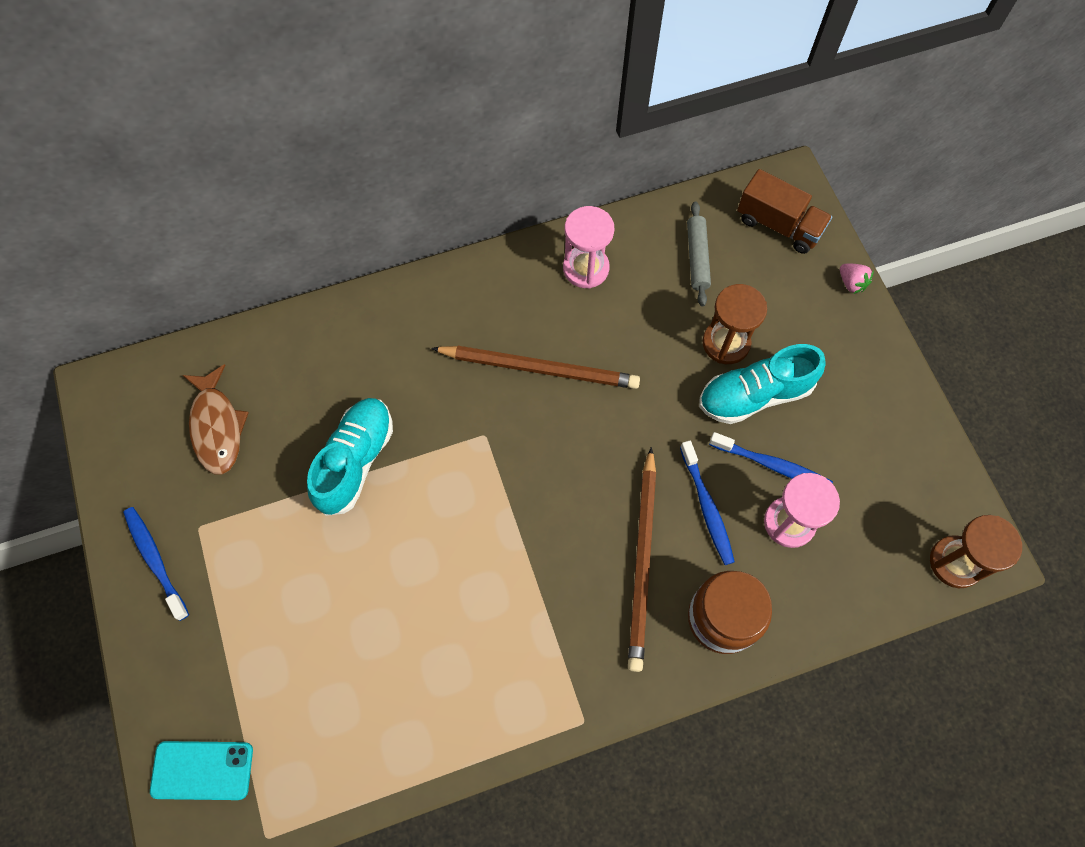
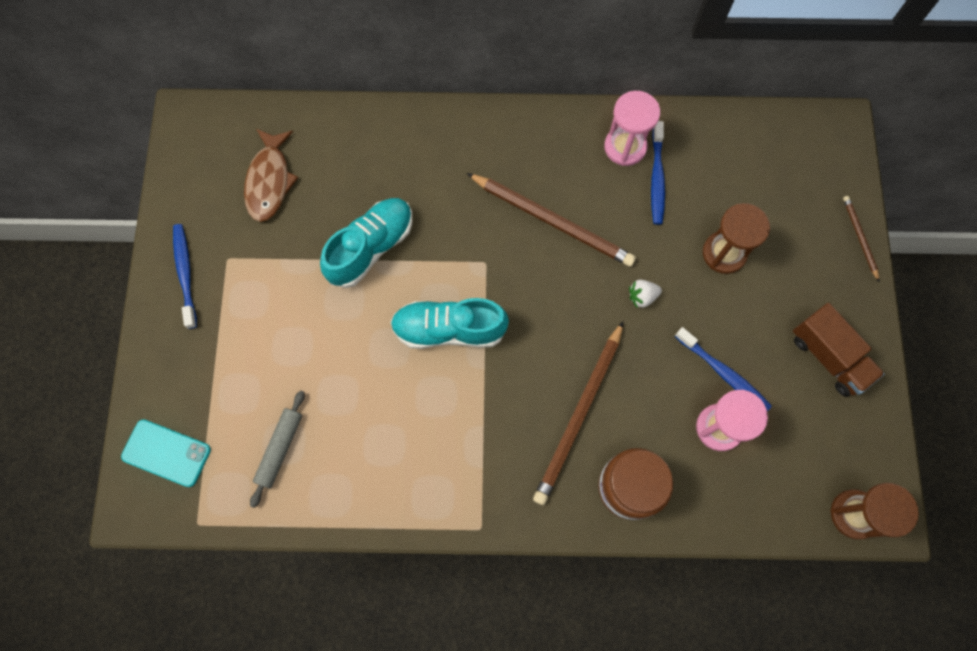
camera: 20 degrees right, 5 degrees up
(660, 415) = (642, 296): none -> white strawberry
(697, 257) = (727, 169): grey rolling pin -> grey rolling pin (280, 449)
(707, 507) = (652, 389): blue toothbrush -> blue toothbrush (657, 178)
(754, 395) = (732, 307): turquoise shoe -> turquoise shoe (449, 329)
(778, 225) = (813, 163): brown truck -> brown truck (828, 356)
(851, 283) = (859, 237): pink strawberry -> brown pencil

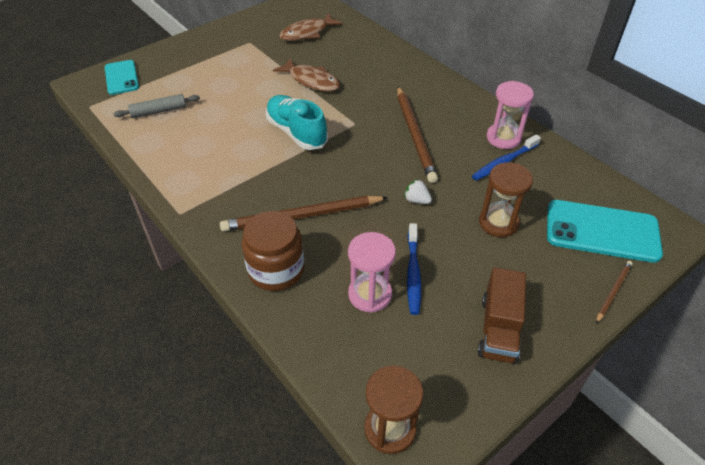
camera: 50 degrees right, 25 degrees down
(185, 274) = (226, 35): blue toothbrush -> none
(371, 247) = (311, 81): turquoise shoe -> brown fish
(798, 182) = (602, 231): none -> turquoise phone

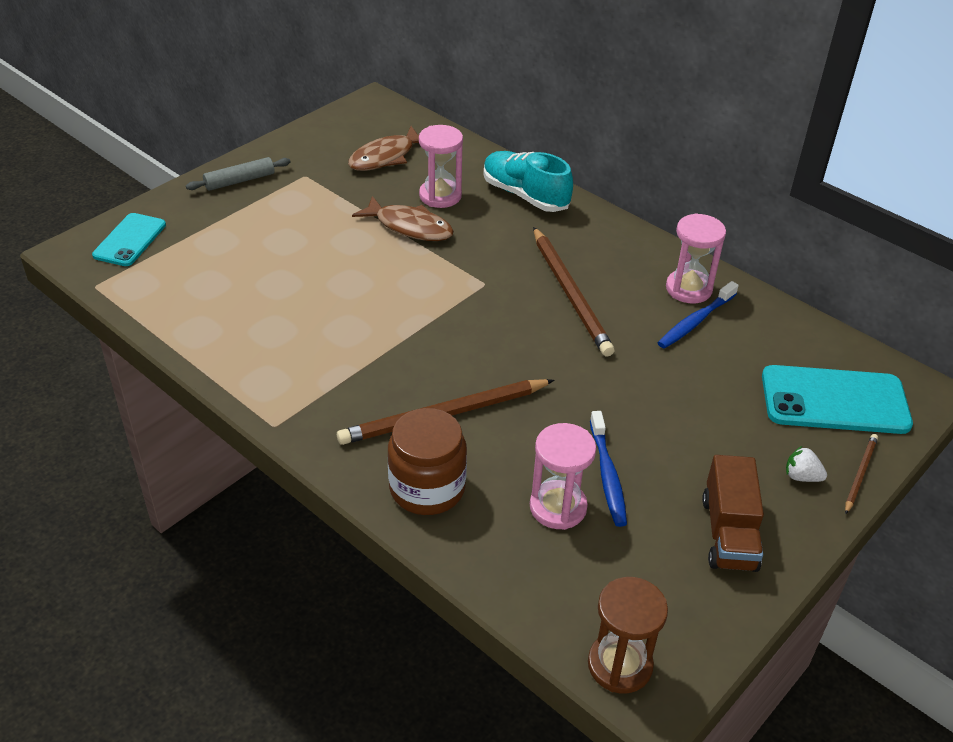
camera: 10 degrees left, 5 degrees down
(122, 77) = (130, 240): turquoise phone -> turquoise phone turned 45 degrees clockwise
(159, 111) = (201, 286): grey rolling pin -> grey rolling pin (240, 181)
(296, 132) = (407, 302): turquoise shoe -> turquoise shoe (525, 195)
(338, 61) = (440, 196): none -> pink hourglass
(417, 200) = (592, 381): white strawberry -> white strawberry (801, 476)
(498, 223) = (703, 401): brown hourglass -> none

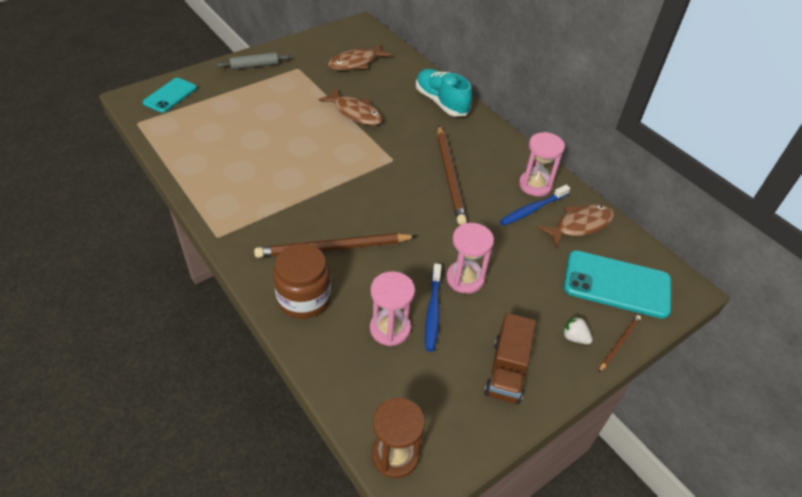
camera: 10 degrees right, 5 degrees up
(440, 196) = (383, 94): pink hourglass -> pink hourglass (465, 279)
(764, 332) = (580, 225): none -> brown fish

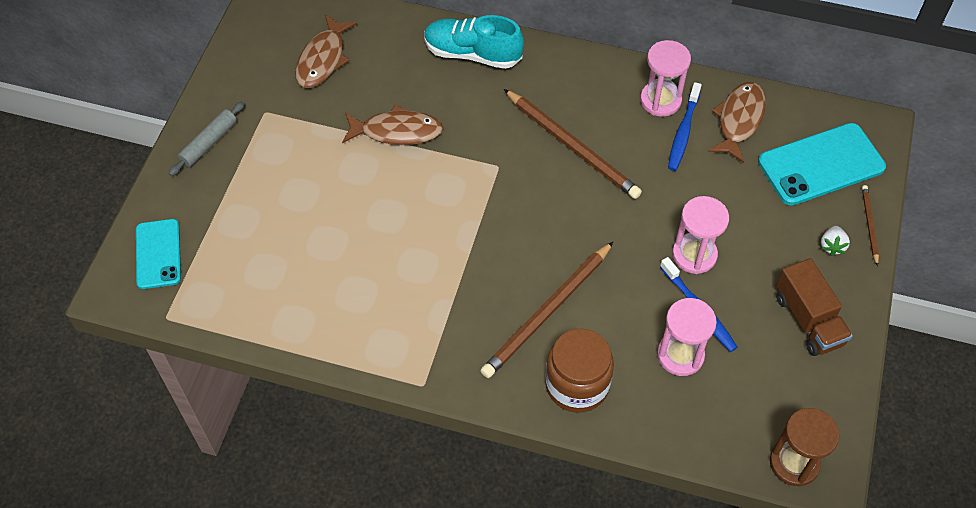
camera: 35 degrees left, 10 degrees up
(574, 337) = (832, 246): white strawberry -> white strawberry turned 75 degrees counterclockwise

